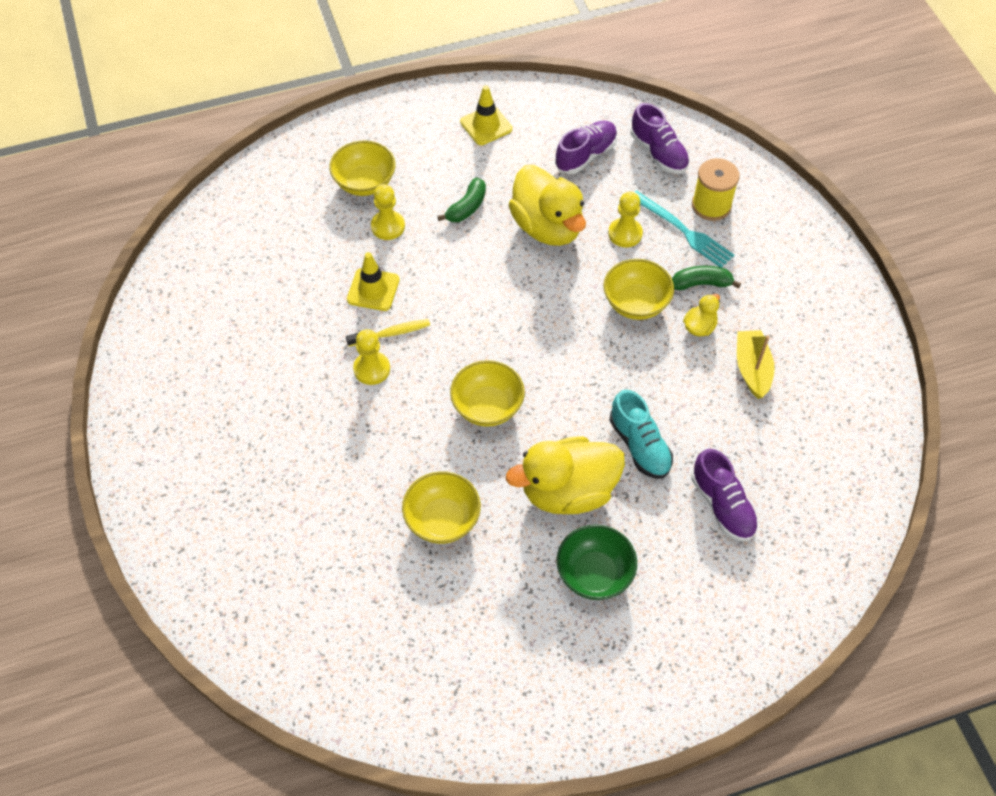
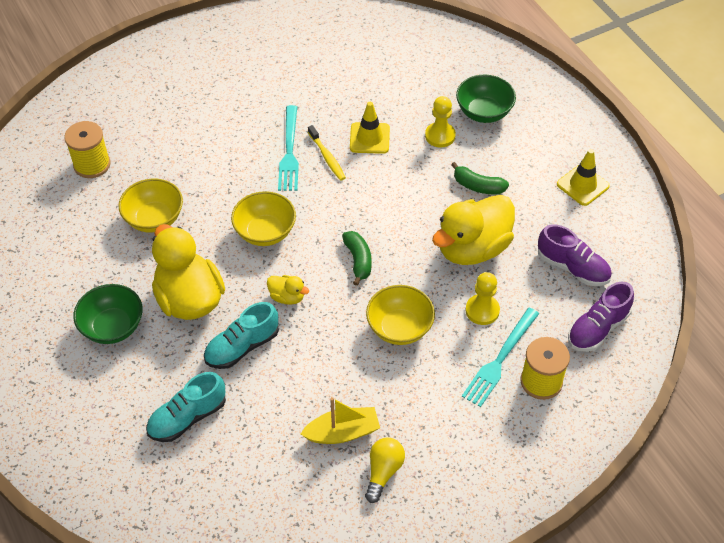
camera: 80 degrees right, 5 degrees down
(335, 587) = (92, 164): none -> yellow spool
(365, 183) = (484, 112): yellow bowl -> green bowl
(372, 369) = (289, 151): yellow pawn -> turquoise fork
(699, 327) = (383, 383): yellow duck -> yellow duck (287, 297)
(701, 283) = (437, 380): green banana -> green banana (358, 260)
(722, 505) = (187, 417): purple shoe -> turquoise shoe
(797, 342) = (383, 472): none -> yellow light bulb

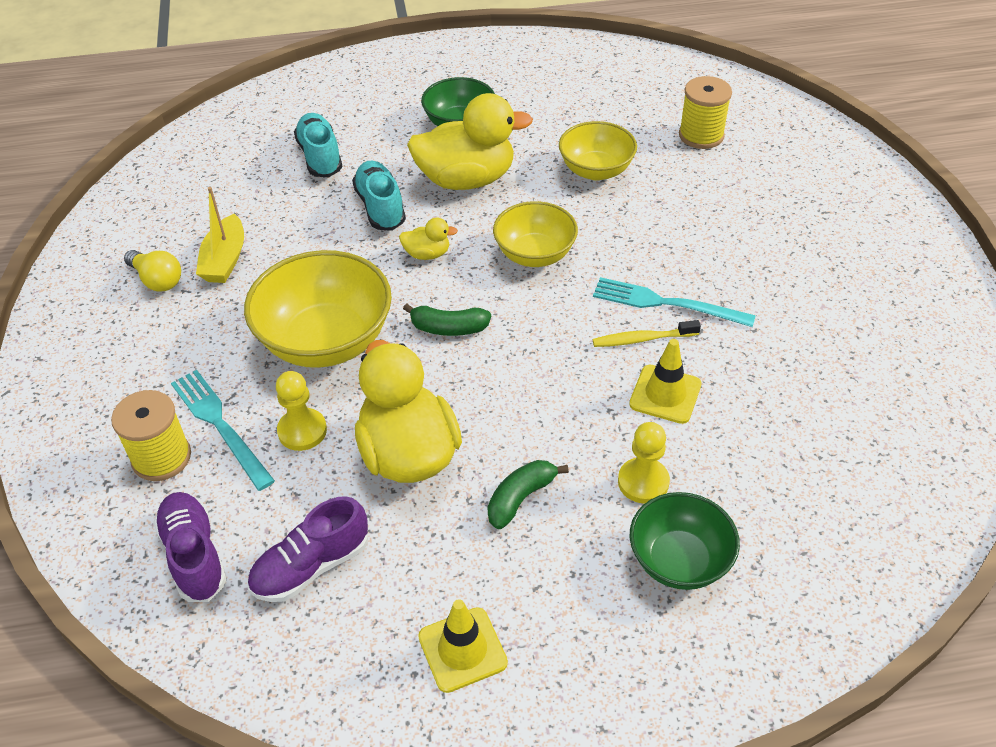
camera: 110 degrees right, 5 degrees down
(287, 297) = (427, 254): yellow duck -> yellow duck turned 135 degrees counterclockwise
(399, 328) = (326, 341): yellow bowl -> yellow bowl, size x1.59

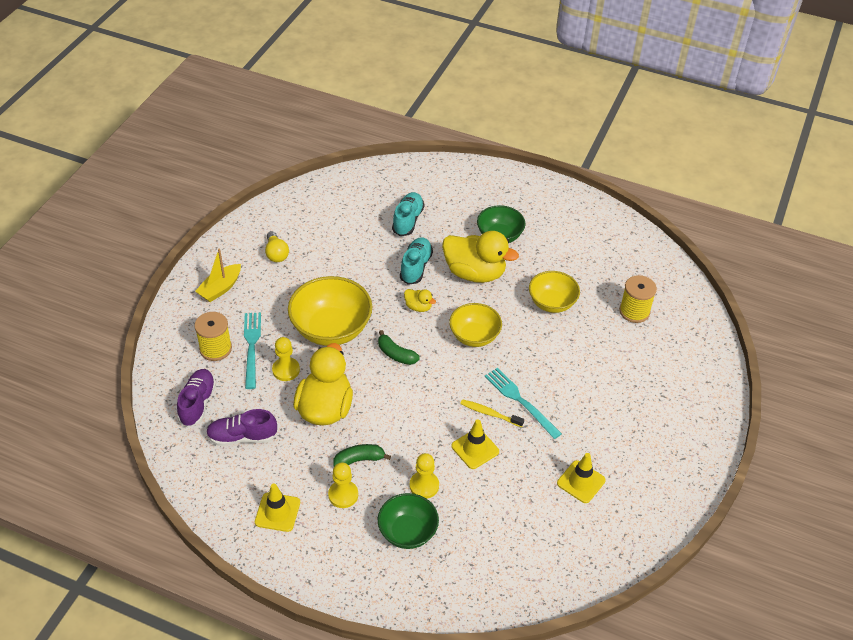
camera: 30 degrees right, 0 degrees up
(225, 260) = (316, 259): yellow boat -> yellow boat (220, 288)
(541, 563) = (343, 495): none -> yellow pawn
(833, 362) = (581, 482): none -> yellow traffic cone

